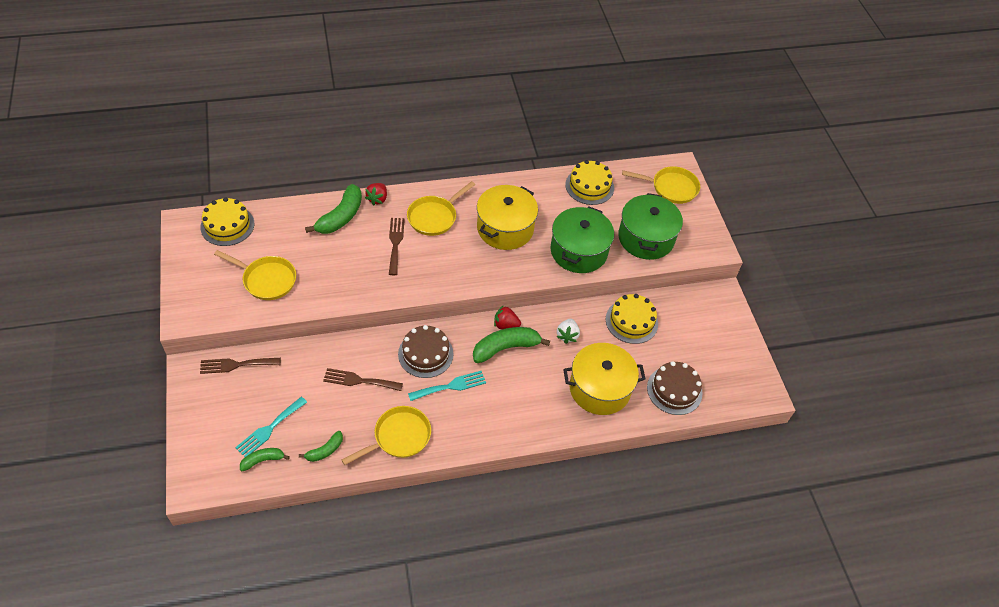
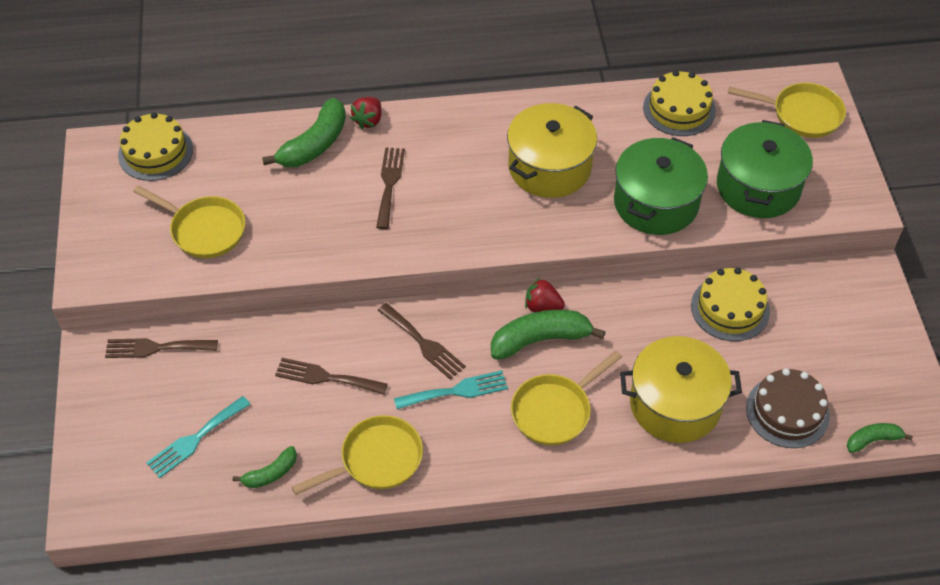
camera: 10 degrees right, 0 degrees up
(263, 460) = (183, 483): green banana -> green banana (873, 440)
(425, 354) = (423, 343): brown cake -> brown fork
(434, 217) = (448, 148): yellow pan -> yellow pan (555, 410)
(567, 335) = (632, 325): white strawberry -> none

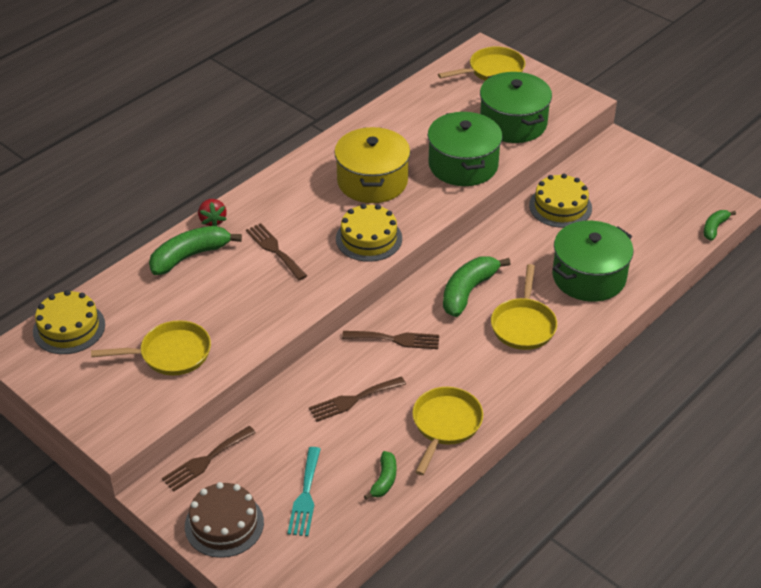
camera: 40 degrees left, 10 degrees down
(314, 144) = (190, 256): green banana -> green banana turned 120 degrees counterclockwise
(456, 391) = (449, 353): turquoise fork -> none
(542, 306) = (447, 272): red strawberry -> none
(675, 404) = (589, 277): yellow pot -> green pot
(679, 109) = (415, 105): yellow cake -> yellow cake (369, 238)
(787, 411) = (654, 242): brown cake -> brown cake (224, 524)

